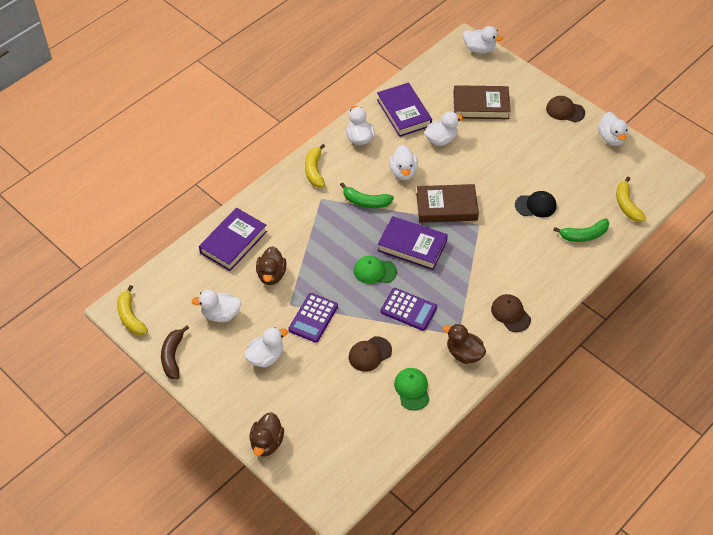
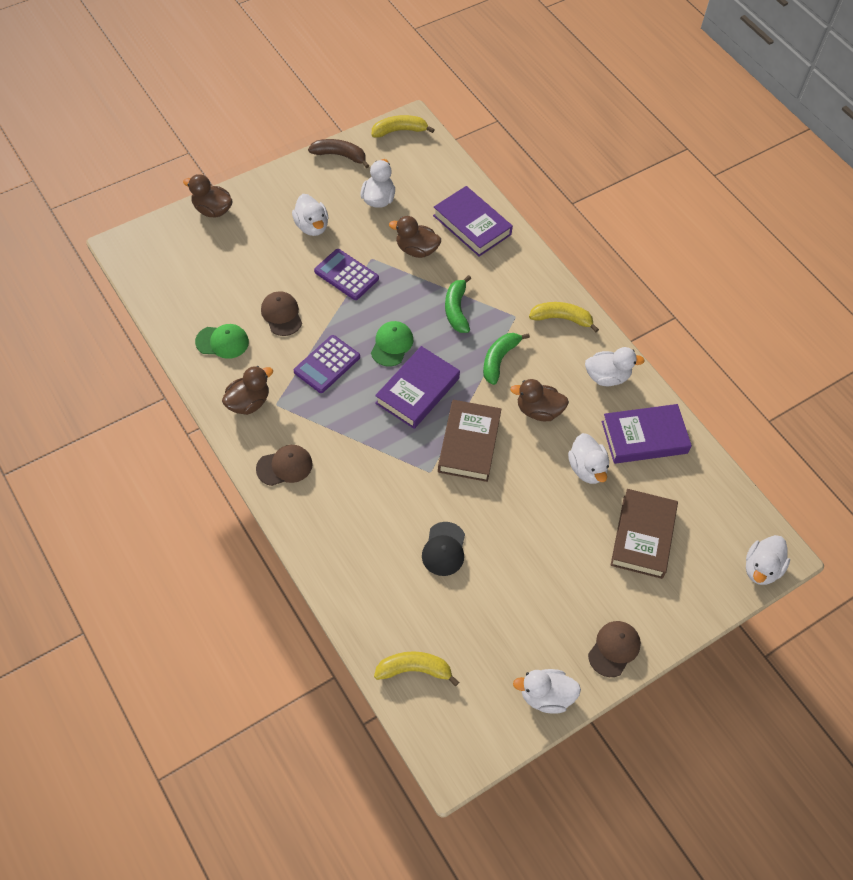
camera: 100 degrees right, 5 degrees up
(403, 172) = (538, 411): white duck -> brown duck
(584, 235) = (377, 593): green banana -> green banana (456, 309)

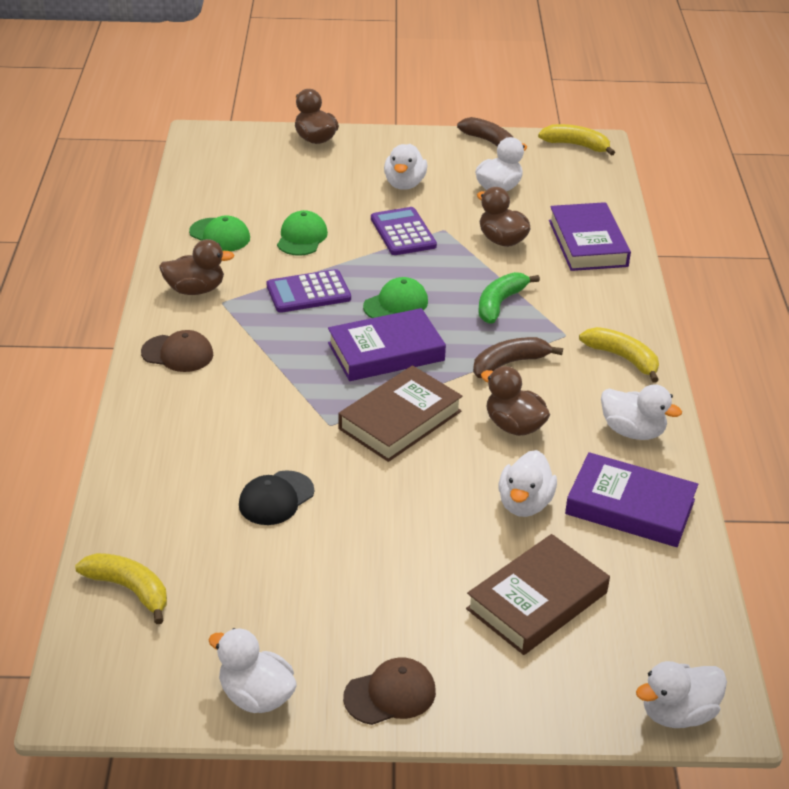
camera: 35 degrees right, 20 degrees down
(281, 315) = (302, 237): brown cap -> green cap
(499, 360) = (509, 363): green banana -> brown banana

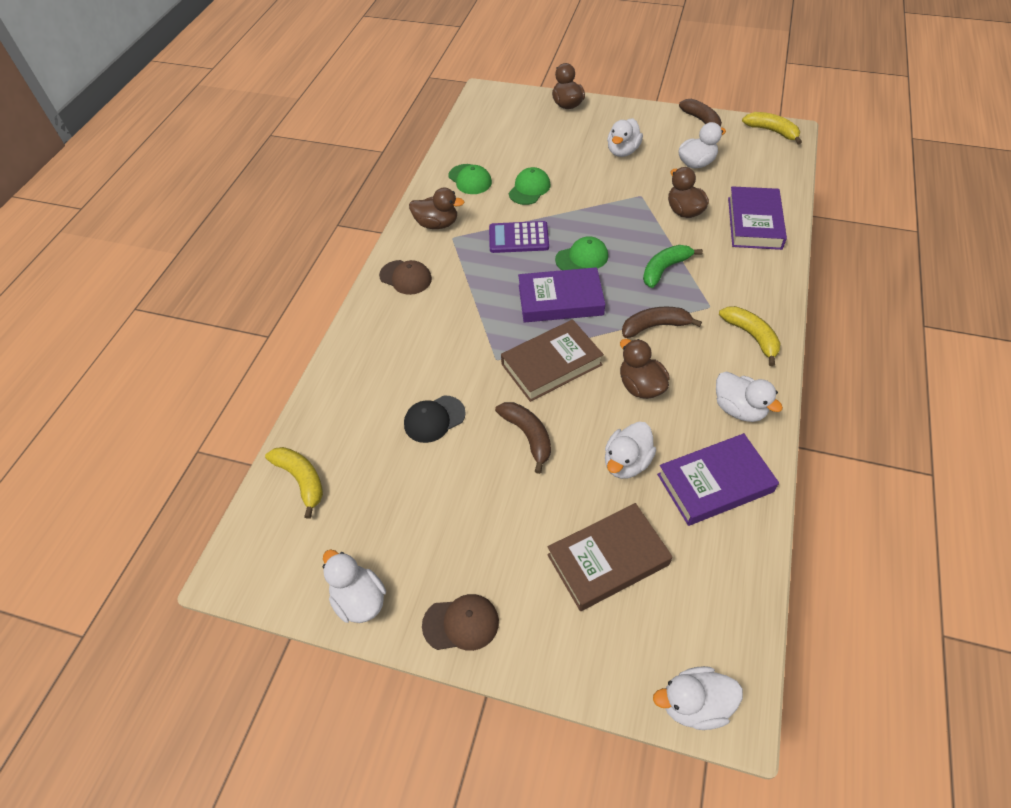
camera: 20 degrees right, 15 degrees up
(399, 497) = (528, 436): none -> brown banana
(403, 232) = (608, 194): purple calculator -> none
(630, 507) = (714, 483): purple book -> purple book turned 60 degrees counterclockwise

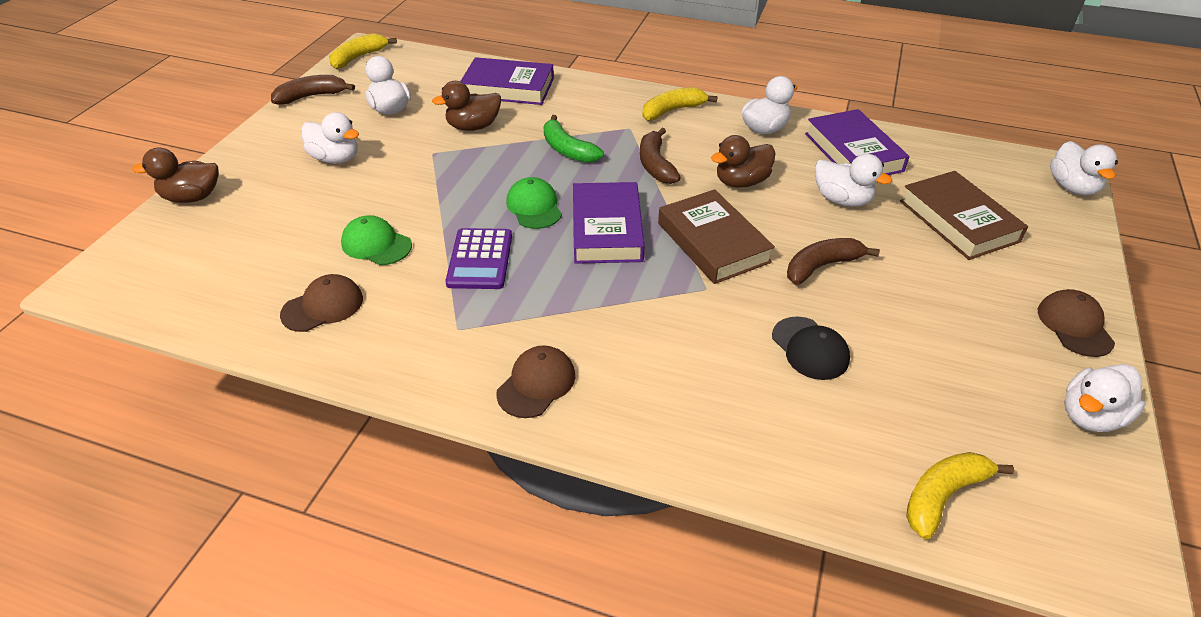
camera: 90 degrees left, 10 degrees down
(437, 224) = (419, 347): brown duck -> none
(470, 179) = (323, 306): green cap -> brown cap

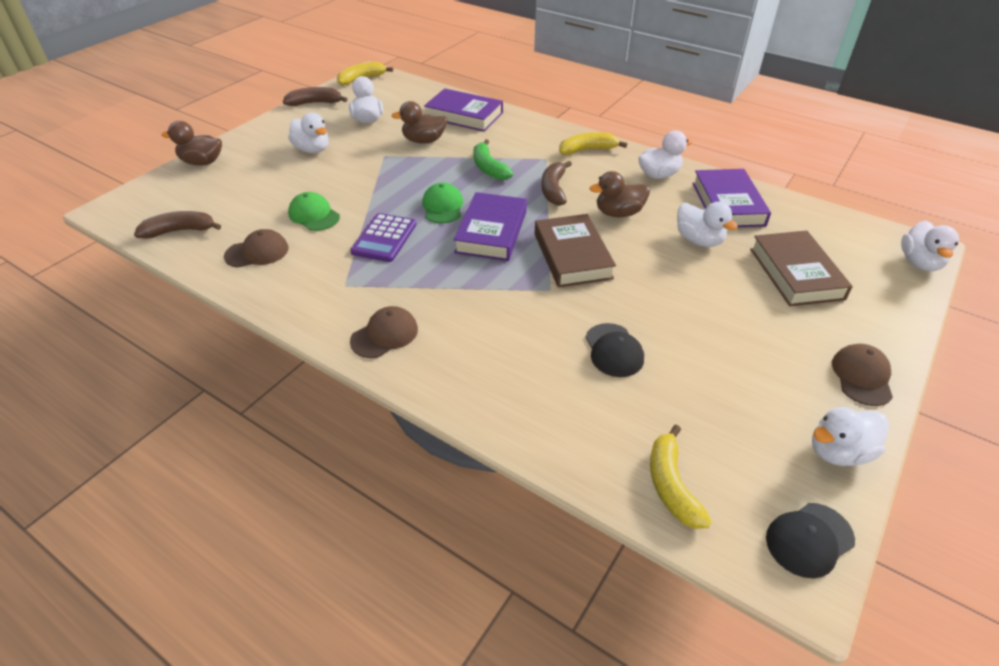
camera: 15 degrees right, 0 degrees up
(821, 266) = (655, 289): brown banana -> brown banana (180, 231)
(942, 496) = (671, 485): yellow banana -> yellow banana turned 75 degrees counterclockwise
(1107, 523) = (809, 539): none -> black cap

